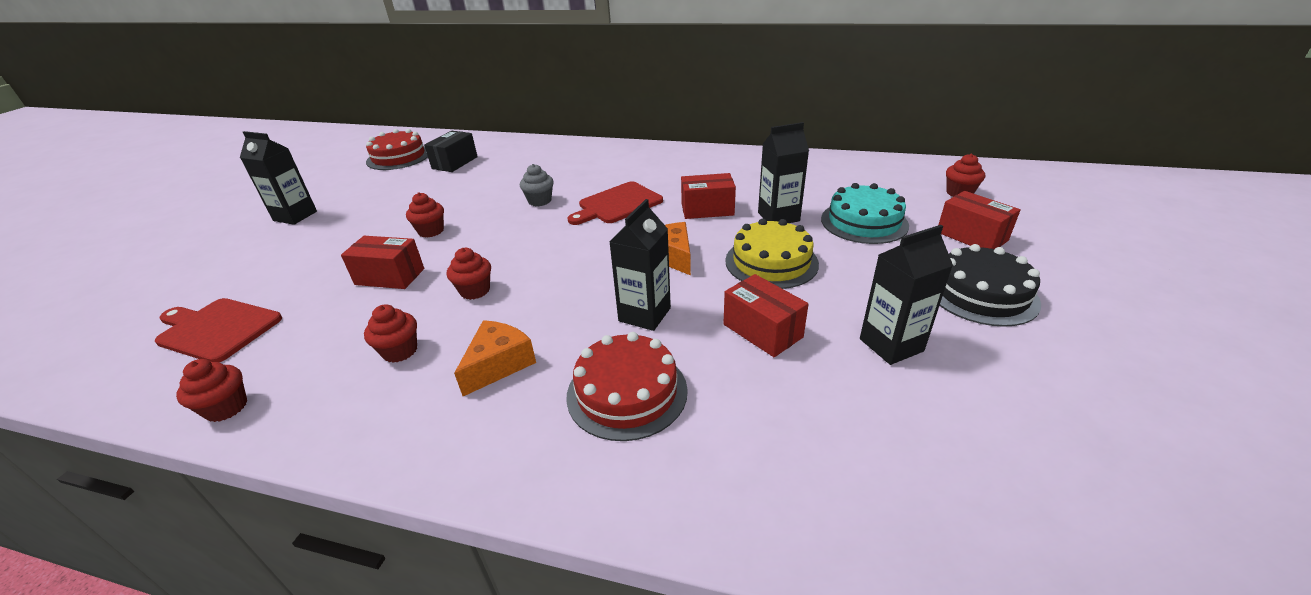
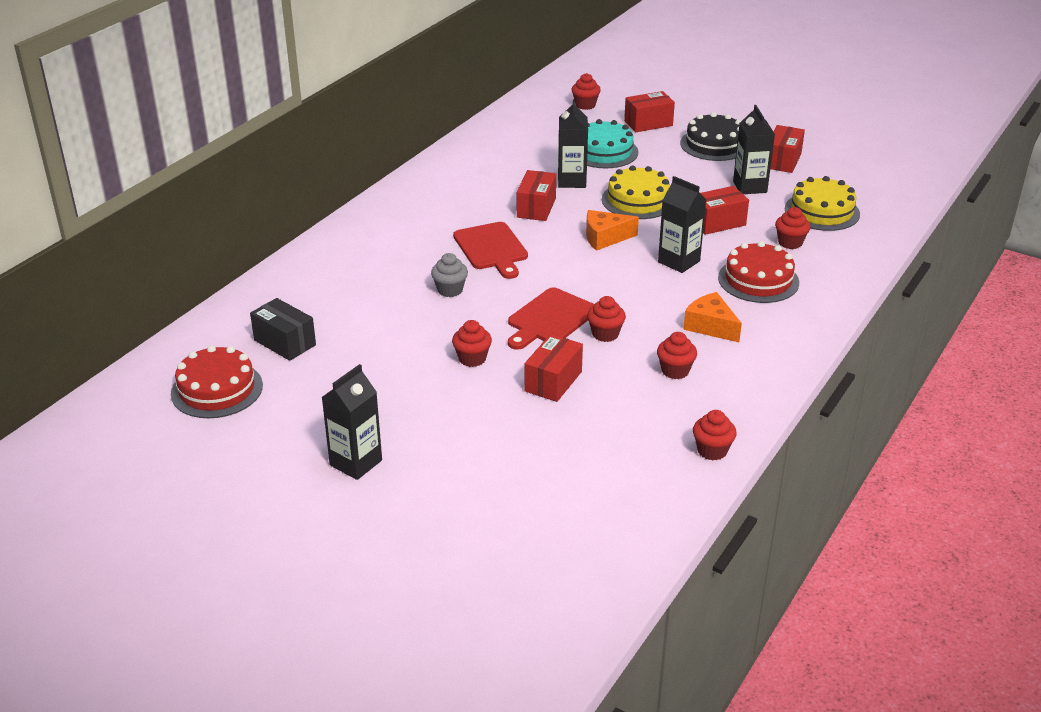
camera: 75 degrees left, 0 degrees up
(217, 329) = (593, 478): red cutting board -> red cutting board (550, 319)
(752, 413) = (790, 243): none -> red cupcake
(886, 440) = (822, 211): none -> yellow cake
(1014, 368) = (782, 161): none -> red box

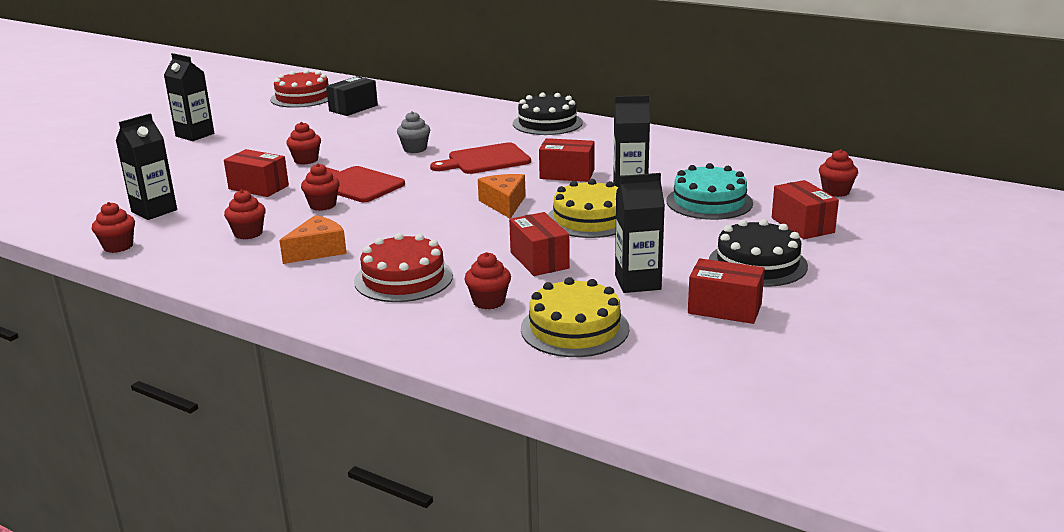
camera: 90 degrees right, 10 degrees down
(387, 215) = (547, 123): none -> black cake
(679, 261) = (451, 238): black carton -> black carton (154, 211)

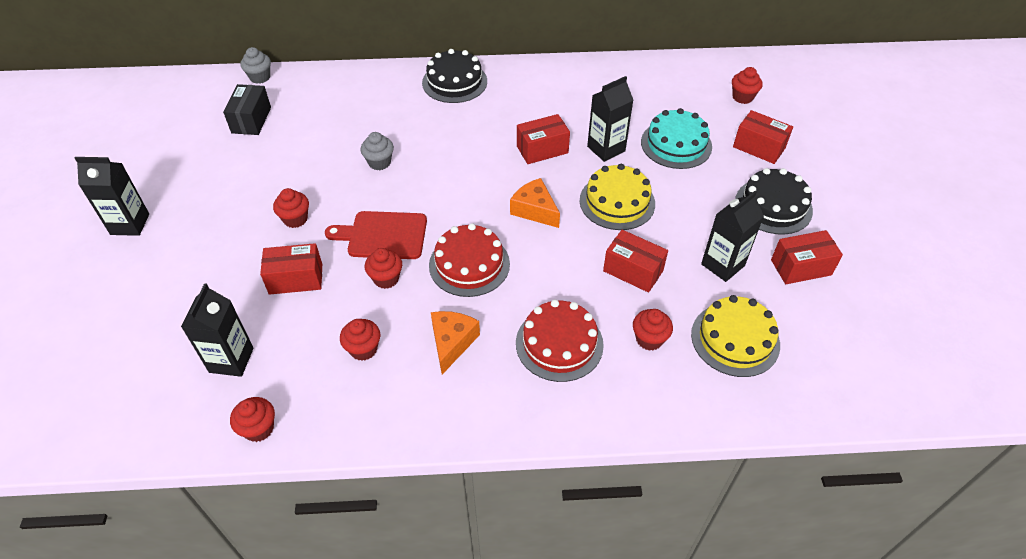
camera: 35 degrees left, 25 degrees up
(303, 97) = (177, 120): red cake -> red cake (469, 264)
(393, 90) = (260, 77): none -> grey cupcake
(485, 160) = (457, 155): red cutting board -> none

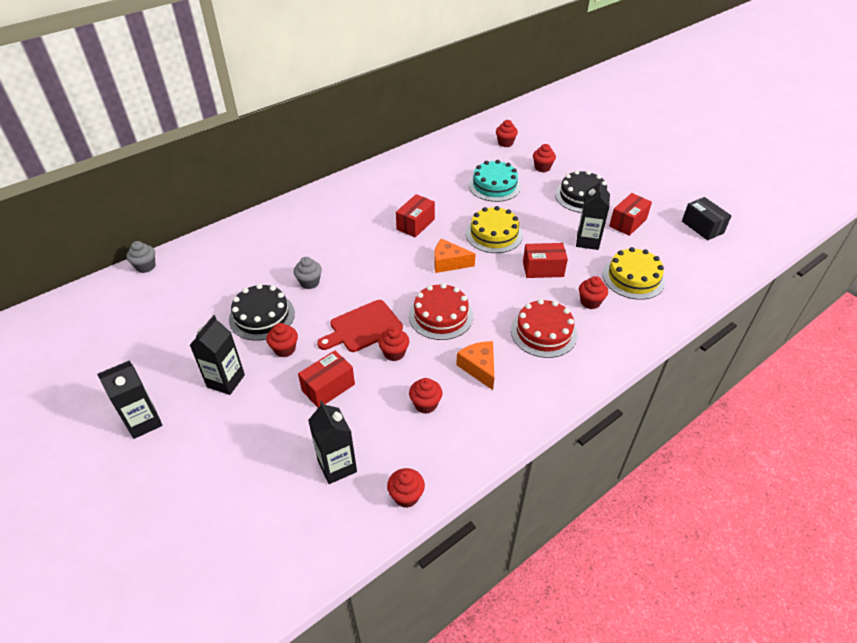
camera: 35 degrees left, 5 degrees down
(251, 120) = (172, 299): black box -> black box (702, 227)
(454, 82) = (310, 207): black cake -> black cake (262, 316)
(606, 149) = (455, 206): black carton -> black carton (226, 381)
(759, 147) = (542, 168): red box -> red cupcake

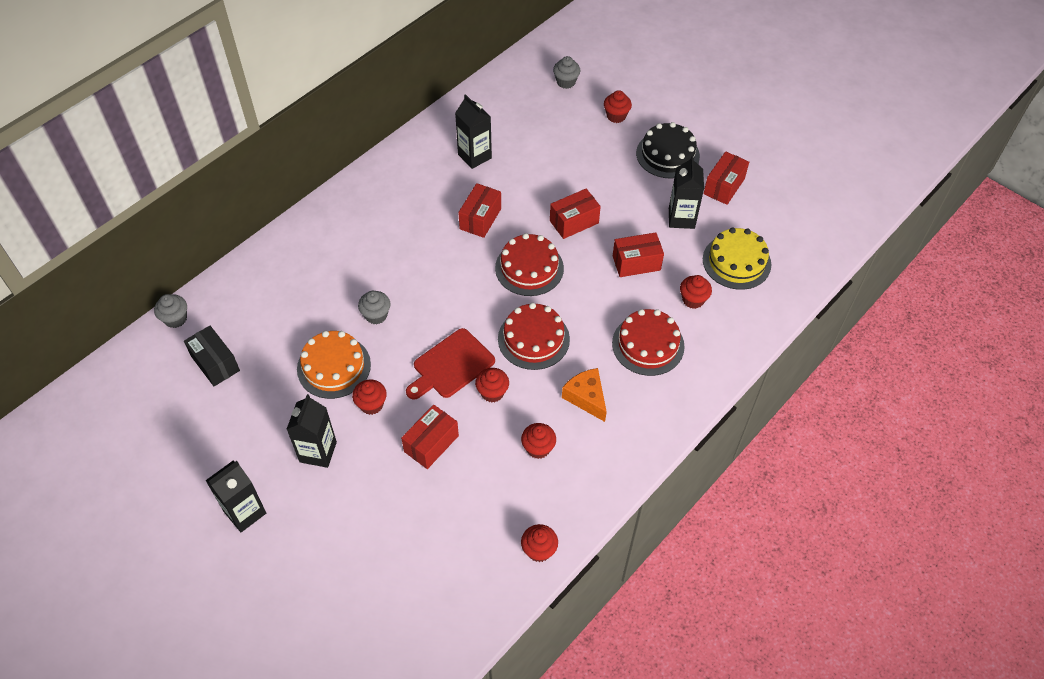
camera: 10 degrees left, 10 degrees up
(262, 316) = (334, 366): black cake -> orange cake
(337, 466) = (462, 529): black carton -> black carton (474, 156)
(448, 263) = (529, 268): orange cheese -> red cake
(494, 186) = (563, 150): turquoise cake -> none
(494, 234) = (574, 222): yellow cake -> red box
(505, 143) = (566, 82): red cupcake -> grey cupcake
(702, 227) = (807, 182): black box -> black box (215, 363)

